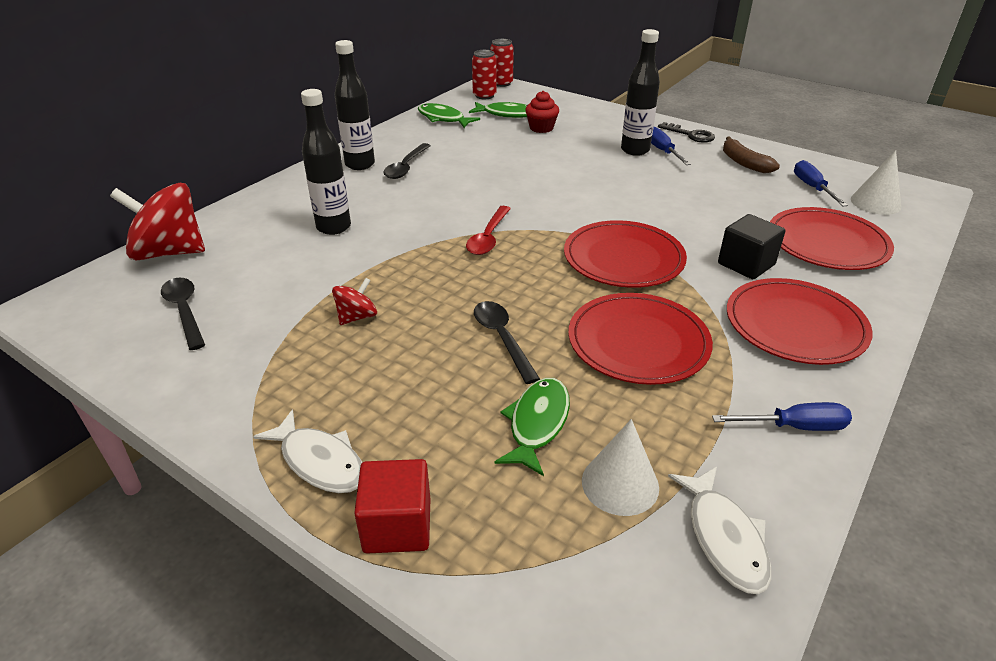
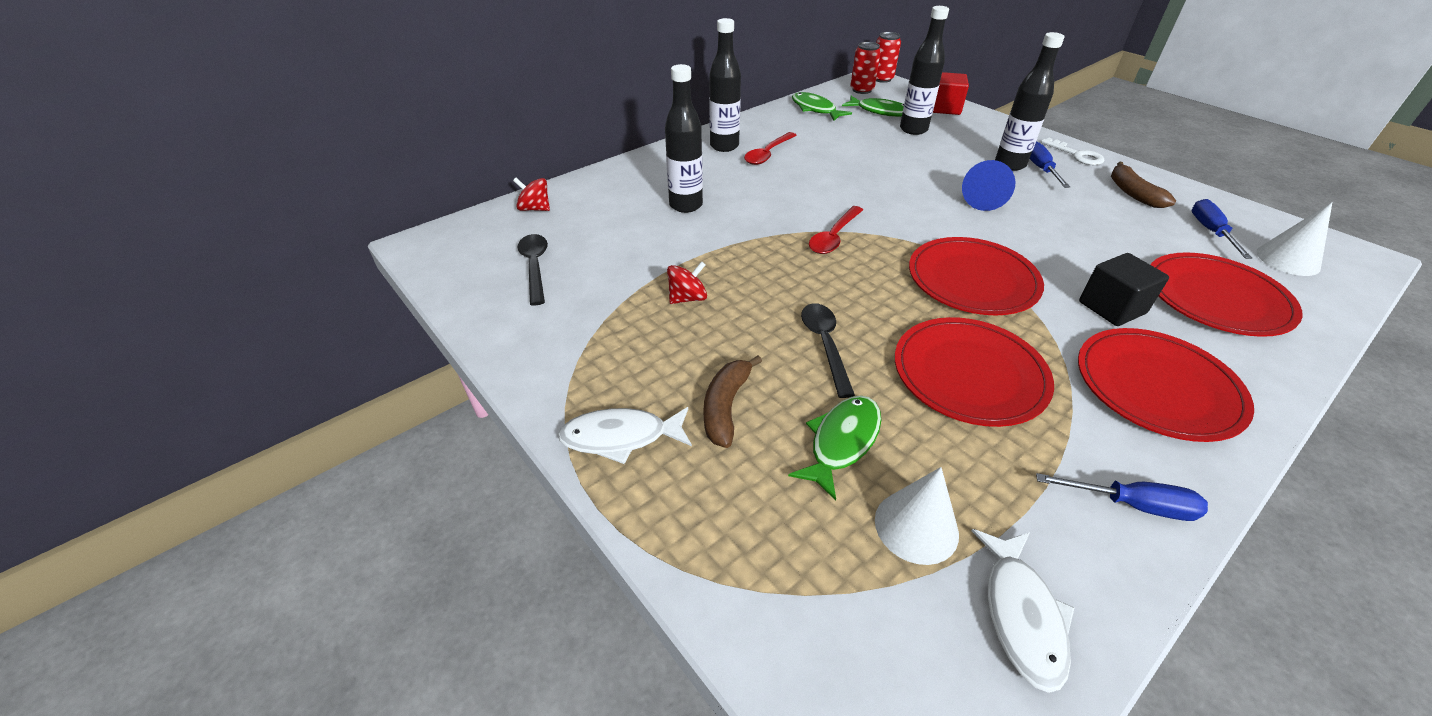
camera: 15 degrees right, 5 degrees up
(169, 252) = (535, 209): red spinning top -> red spinning top, size x0.49
(319, 462) = (620, 437): white fish -> white fish turned 120 degrees clockwise
(397, 526) = (678, 519): red cube -> red cube (944, 108)
(406, 167) = (767, 154): black spoon -> red spoon
(419, 413) = (725, 407): none -> brown banana
(541, 128) = (913, 129): red cupcake -> black bottle
(617, 184) = (983, 199): none -> blue cone
(690, 135) = (1076, 155): black key -> white key

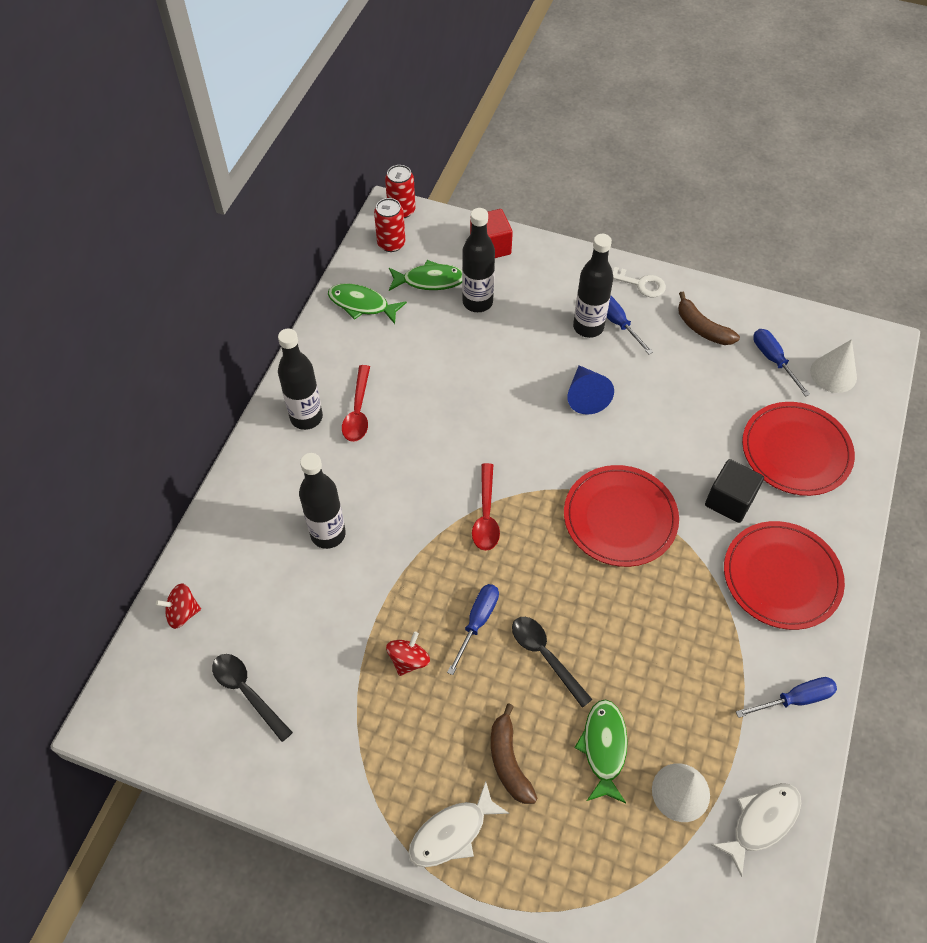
camera: 30 degrees left, 15 degrees up
(773, 297) = (477, 622): none -> blue screwdriver
(969, 374) = (659, 631): red plate -> none
(1021, 615) = (761, 822): white fish -> white fish turned 105 degrees counterclockwise

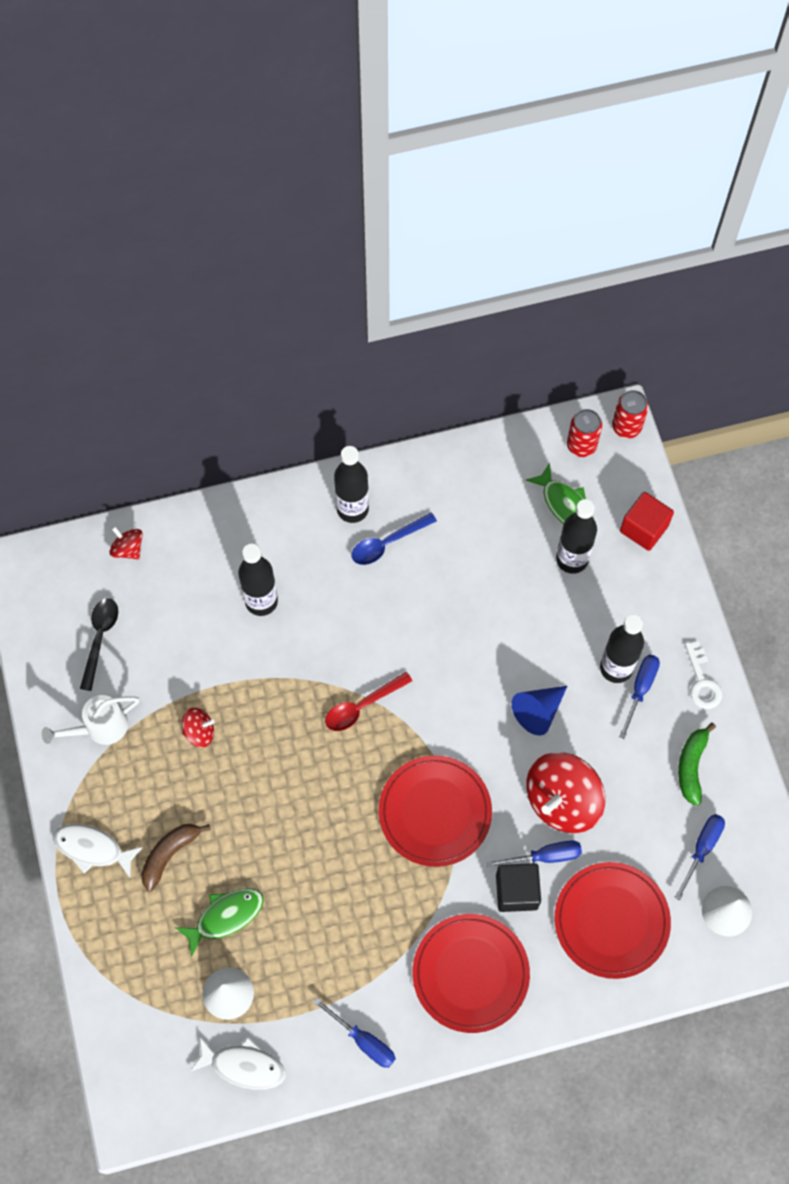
camera: 55 degrees right, 10 degrees up
(335, 748) = (99, 728): none -> white watering can
(358, 411) = (387, 543): red spoon -> blue spoon
(362, 304) = (496, 469): green fish -> none
(477, 622) = (264, 760): blue screwdriver -> blue screwdriver (545, 856)
(545, 656) = (271, 828): black spoon -> none
(672, 424) = (562, 800): none -> red spinning top
(702, 328) = (691, 766): brown banana -> green banana

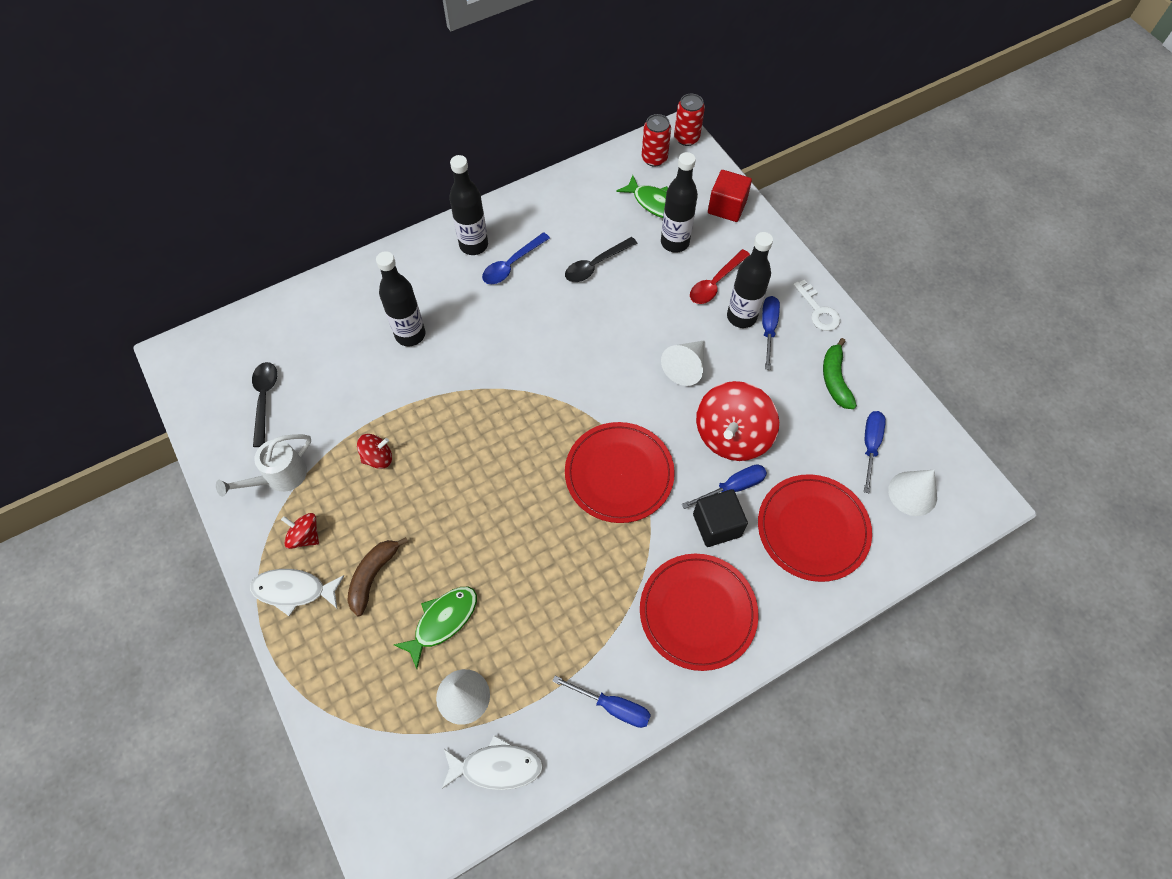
camera: 15 degrees left, 5 degrees down
(128, 549) = (277, 319): red spinning top -> red spinning top (305, 536)
(362, 706) = (525, 400): red spoon -> red spoon (715, 283)
(477, 566) = (595, 265): none -> black spoon
(538, 711) = (686, 367): blue cone -> white cone

